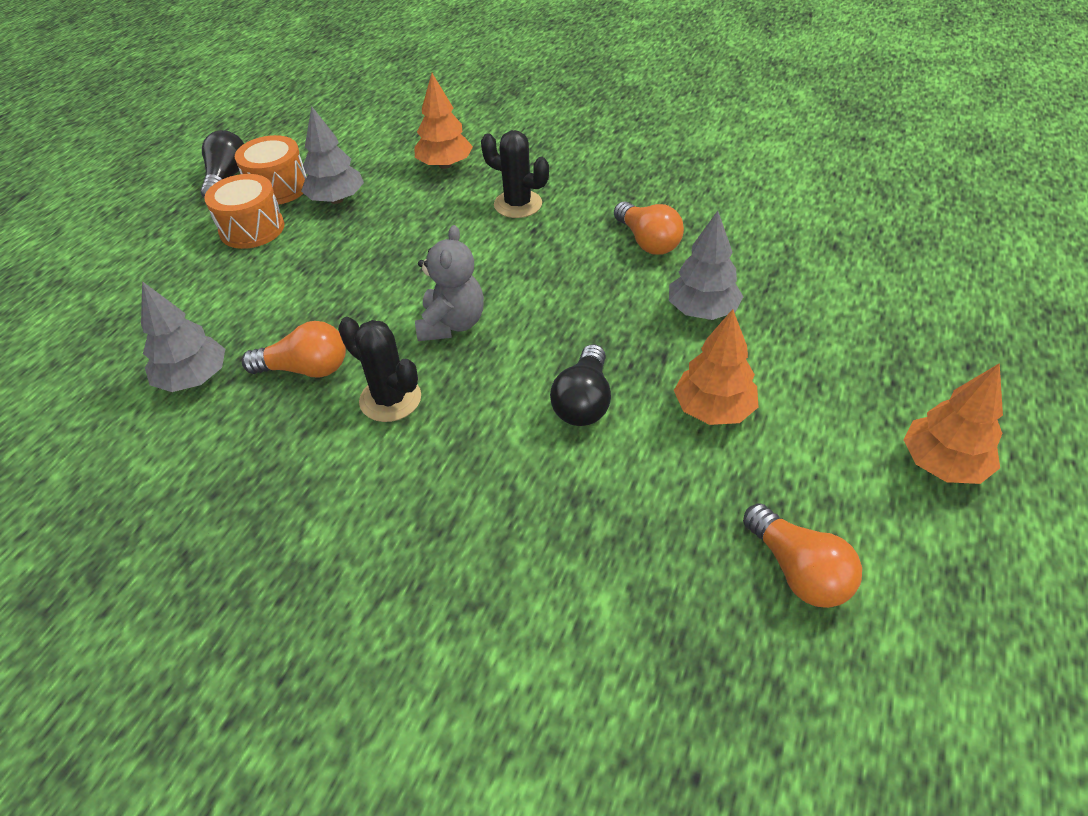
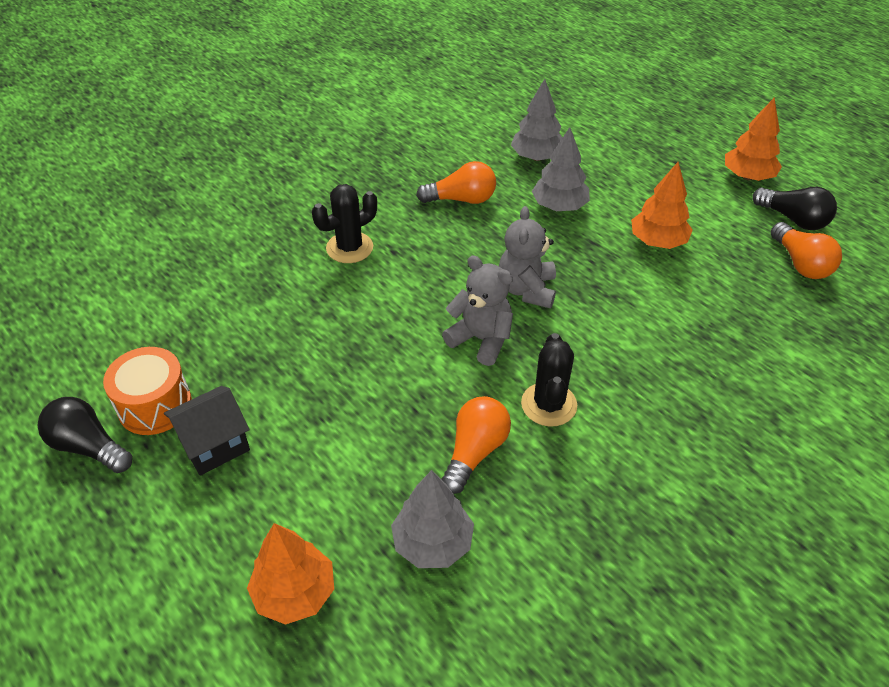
camera: 65 degrees left, 0 degrees up
(252, 229) = (214, 445): orange drum -> black house
(336, 200) = (225, 364): grey tree -> grey tree (537, 157)
(390, 399) = (549, 404): black cactus -> black cactus turned 60 degrees counterclockwise
(445, 165) = (242, 271): orange tree -> orange tree (295, 593)
(545, 331) = (527, 290): none -> grey teddy bear
(583, 402) = (615, 298): black light bulb -> black light bulb (793, 219)
(798, 571) = (801, 263): orange light bulb -> orange light bulb turned 75 degrees clockwise

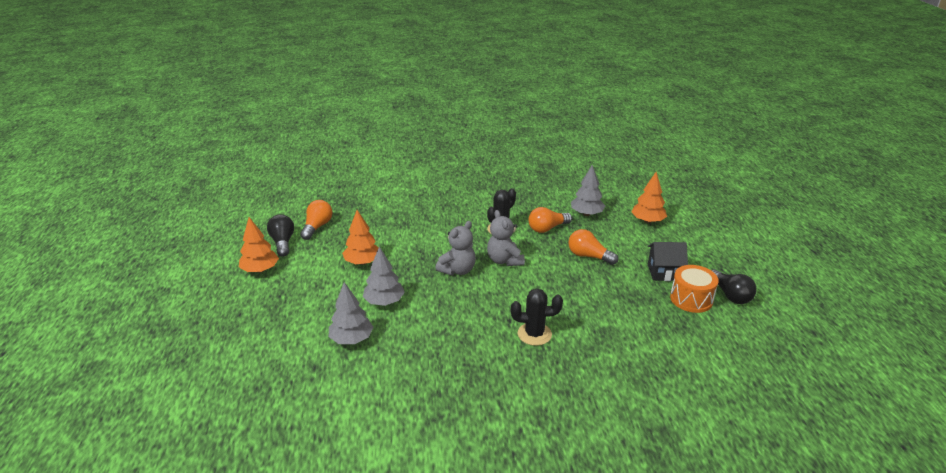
camera: 145 degrees left, 15 degrees down
(461, 199) = (435, 333): orange light bulb -> orange light bulb (588, 256)

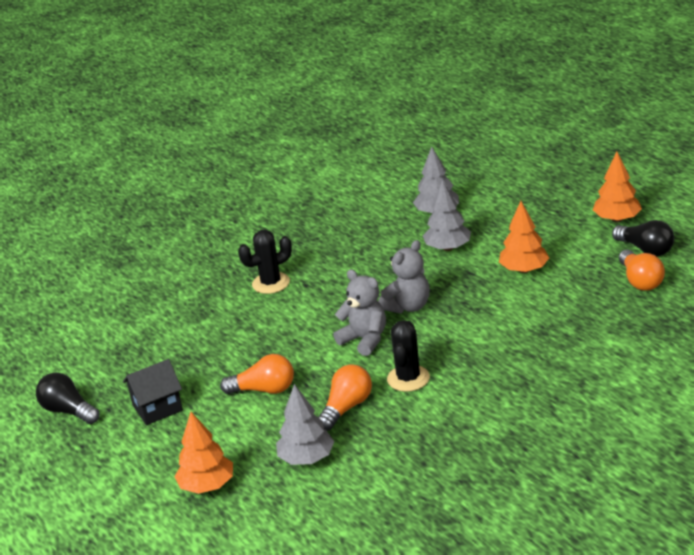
camera: 155 degrees right, 0 degrees up
(458, 270) = (408, 306): grey teddy bear -> grey teddy bear turned 150 degrees counterclockwise
(691, 299) = (115, 386): orange drum -> none

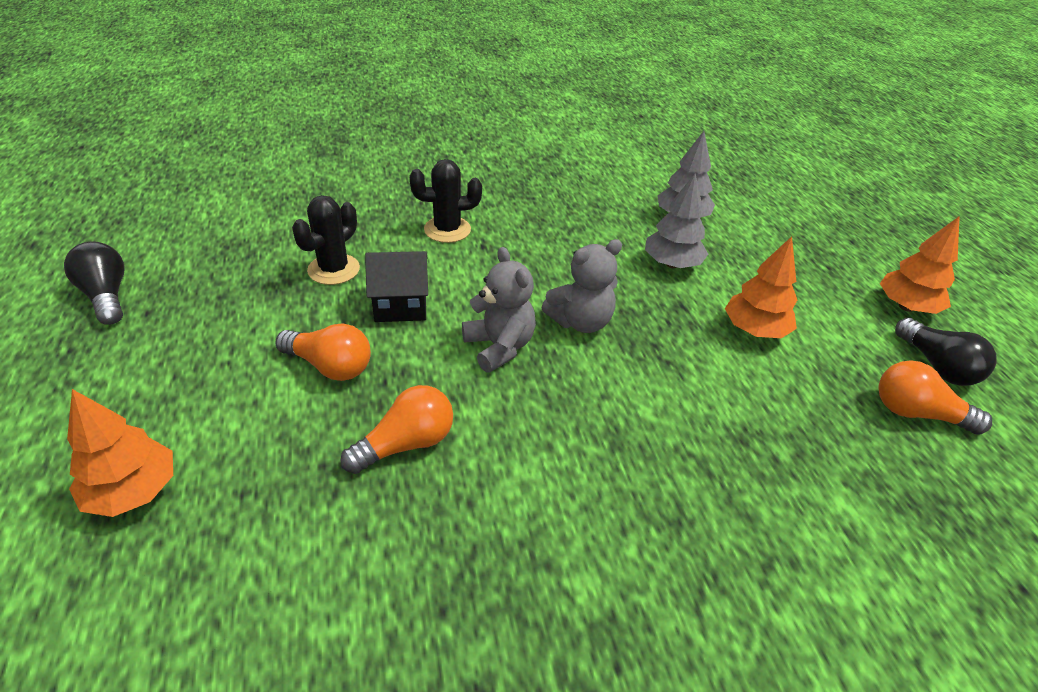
camera: 15 degrees right, 10 degrees up
(157, 408) = (195, 336): black house -> black house (400, 305)
(306, 458) = (291, 510): grey tree -> none
(408, 378) = (516, 433): black cactus -> black cactus (334, 269)
(640, 281) = (917, 413): orange light bulb -> orange light bulb turned 105 degrees clockwise

